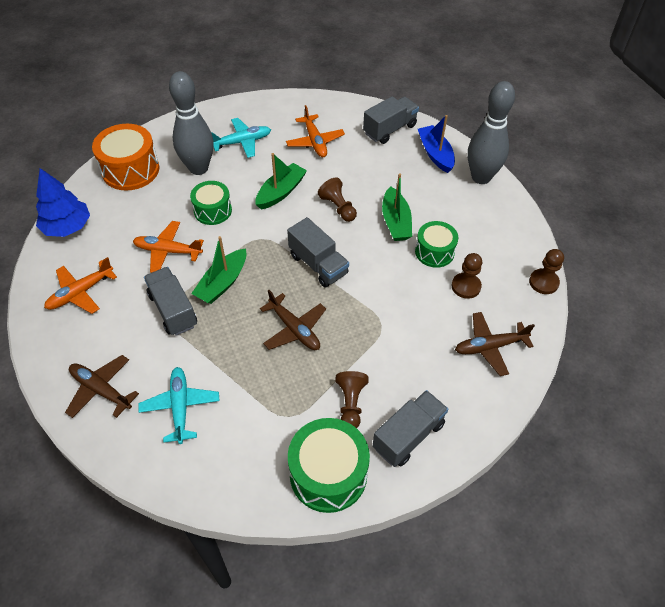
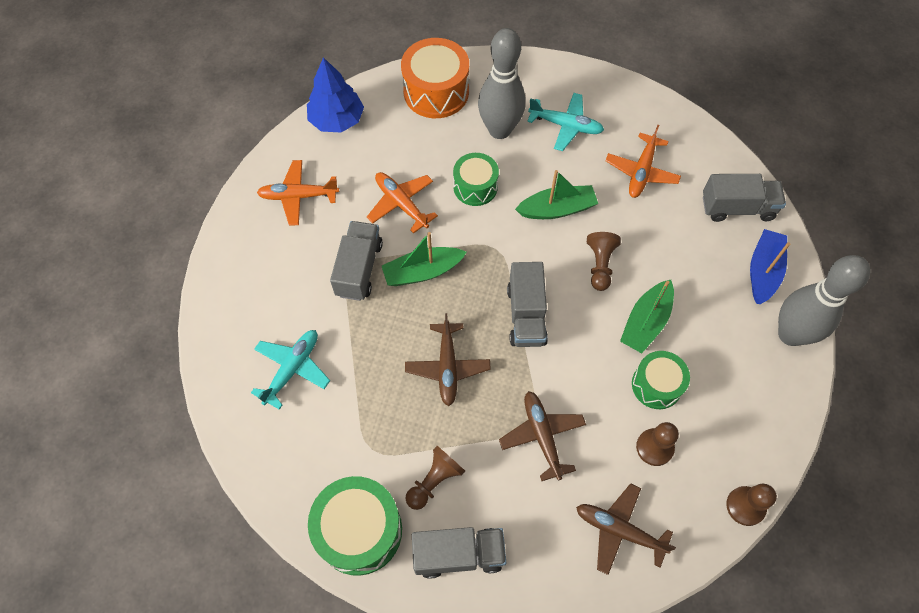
camera: 40 degrees right, 10 degrees up
(101, 390) = (245, 304): brown plane -> brown plane (542, 436)

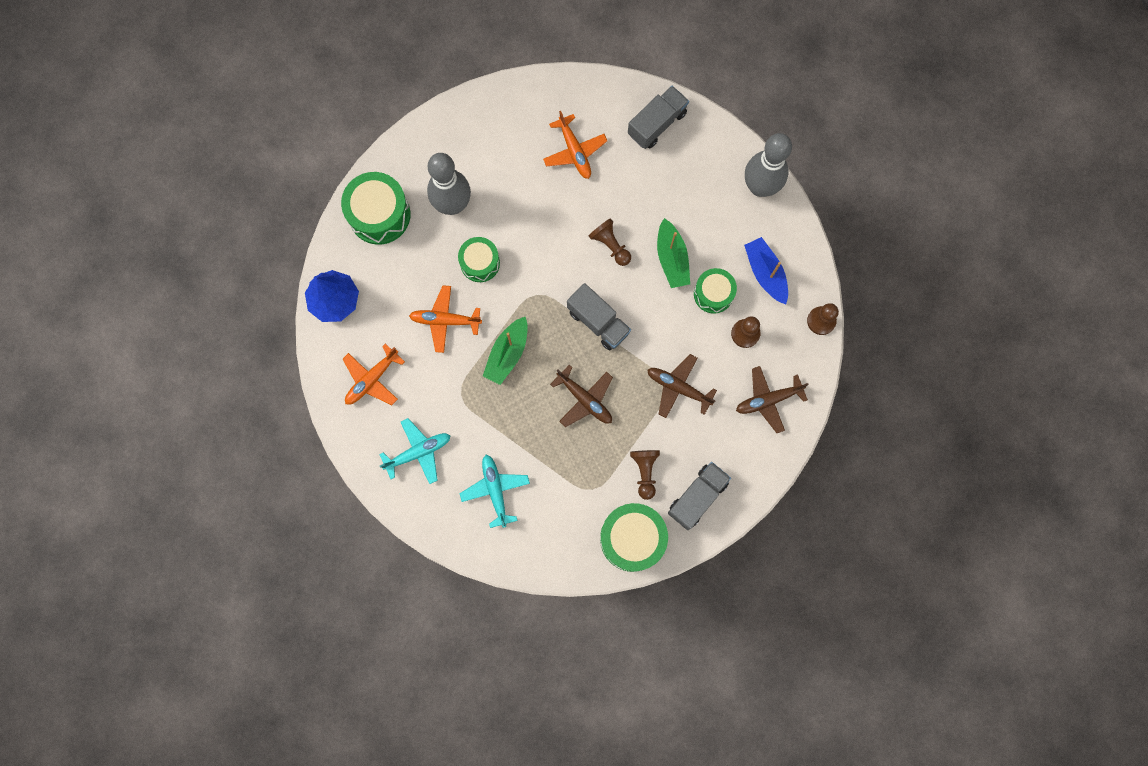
camera: 45 degrees left, 15 degrees up
(359, 269) = (466, 390): grey truck -> none
(436, 92) = (379, 214): orange drum -> green drum
(557, 209) = (547, 230): green boat -> none
(566, 126) = (493, 160): turquoise plane -> turquoise plane (418, 452)
(763, 271) = (709, 157): blue boat -> blue boat (765, 273)

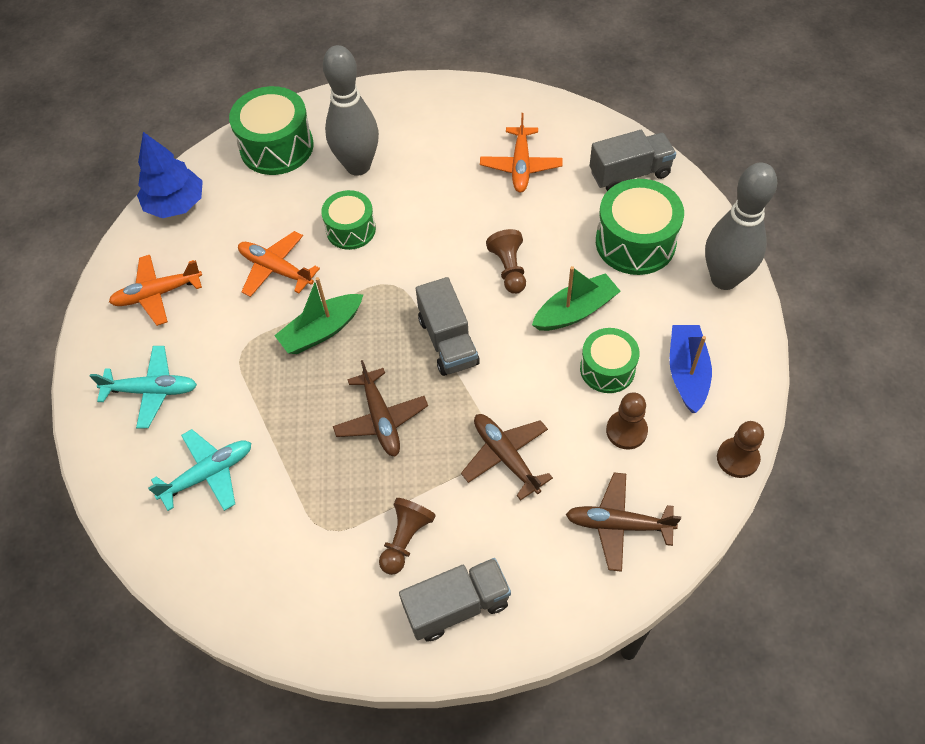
camera: 30 degrees right, 20 degrees down
(495, 490) = (209, 474): turquoise plane -> turquoise plane turned 45 degrees clockwise
(632, 538) = (339, 618): green drum -> green drum (635, 242)
(672, 258) = (575, 311): green boat -> green boat turned 135 degrees counterclockwise

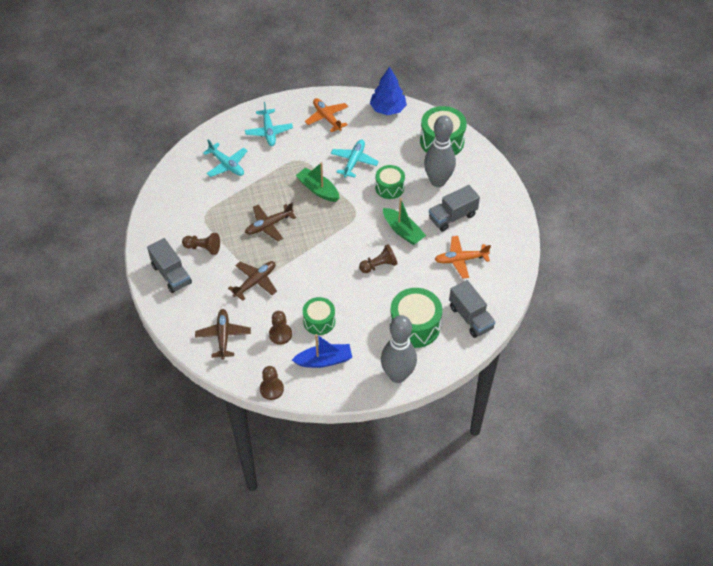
camera: 75 degrees right, 5 degrees down
(275, 269) = (354, 161): orange plane -> turquoise plane
(448, 341) = (323, 245): grey truck -> grey truck (452, 217)
(575, 311) = (356, 301): green boat -> green boat (403, 231)

